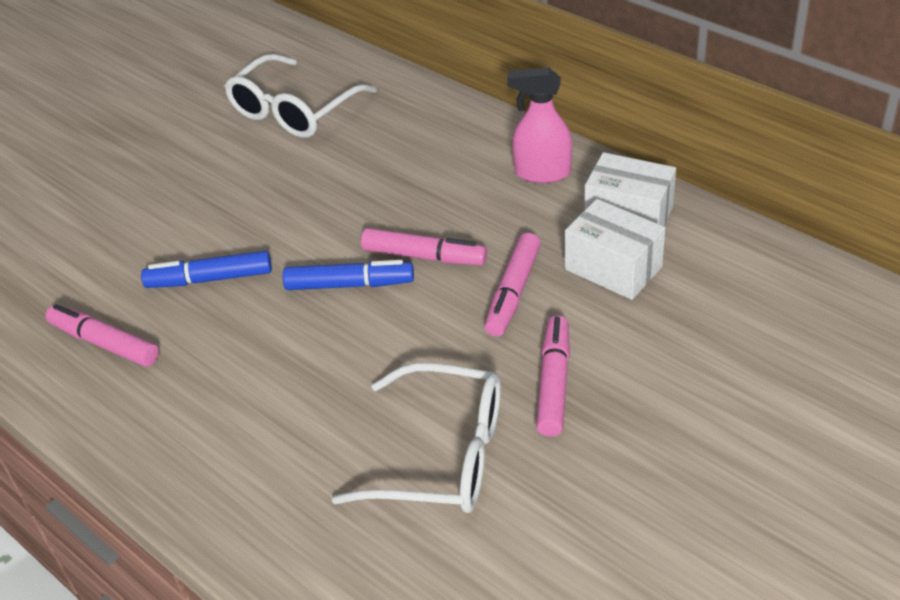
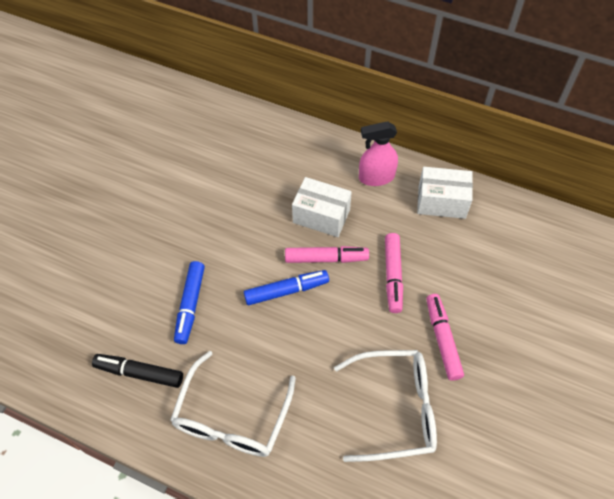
camera: 20 degrees left, 15 degrees up
(104, 343) = (139, 373): pink marker -> black marker
(209, 279) = (190, 305): blue marker -> blue marker turned 60 degrees counterclockwise
(294, 111) = (190, 152): white glasses -> white glasses (232, 417)
(613, 268) = (447, 245): white box -> white box (321, 216)

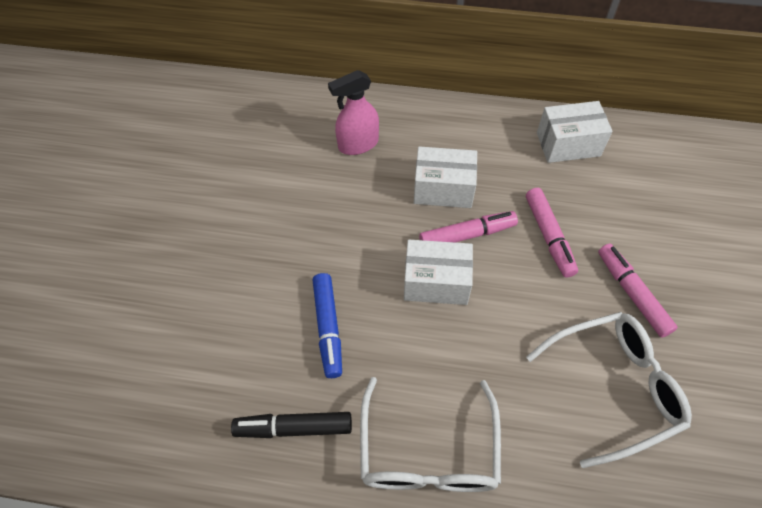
camera: 15 degrees left, 0 degrees up
(286, 291) = (436, 282): blue marker -> white box
(376, 177) = (487, 134): pink spray bottle -> pink spray bottle (358, 144)

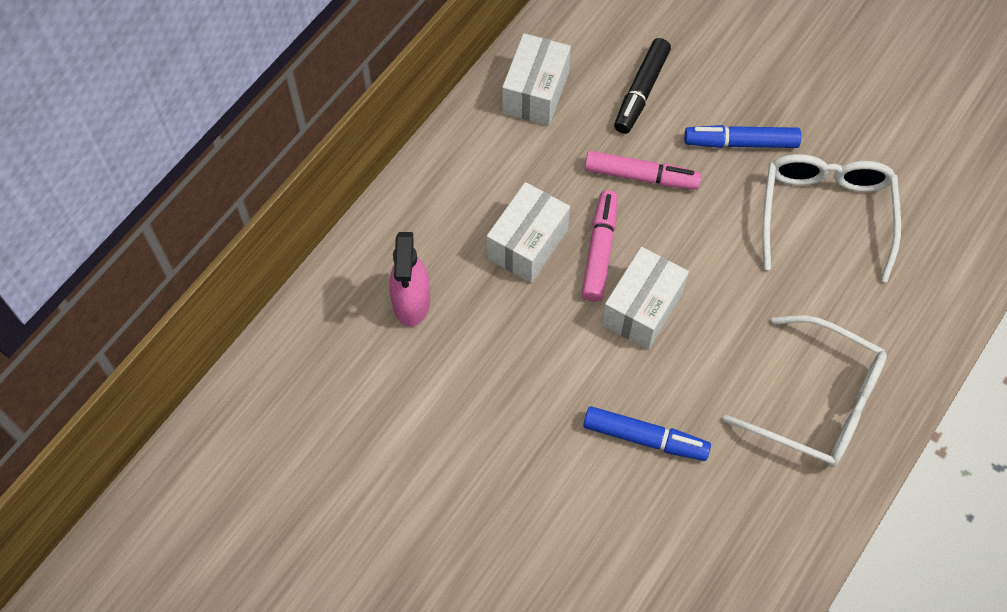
camera: 65 degrees left, 5 degrees up
(294, 428) = (741, 516): black marker -> black marker (641, 92)
(632, 293) = (740, 143): pink marker -> blue marker

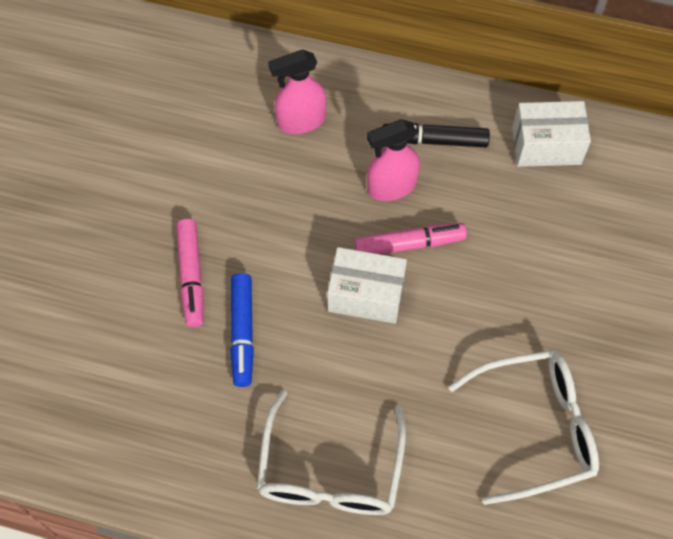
camera: 70 degrees right, 0 degrees up
(527, 244) = (391, 187): white box -> pink spray bottle
(641, 92) = (591, 229): black marker -> black marker (434, 140)
(641, 176) = (500, 255): pink marker -> pink marker (191, 276)
(740, 143) = (579, 330): blue marker -> none

